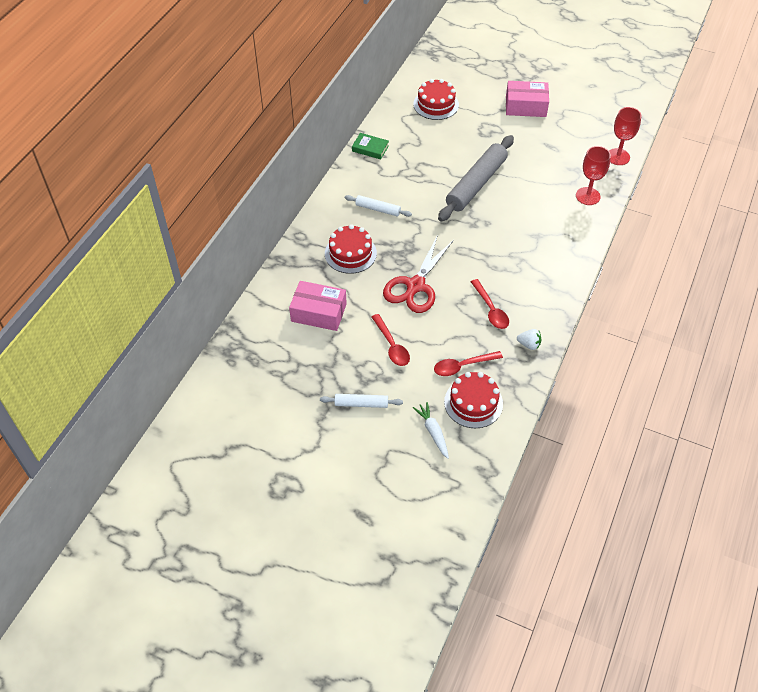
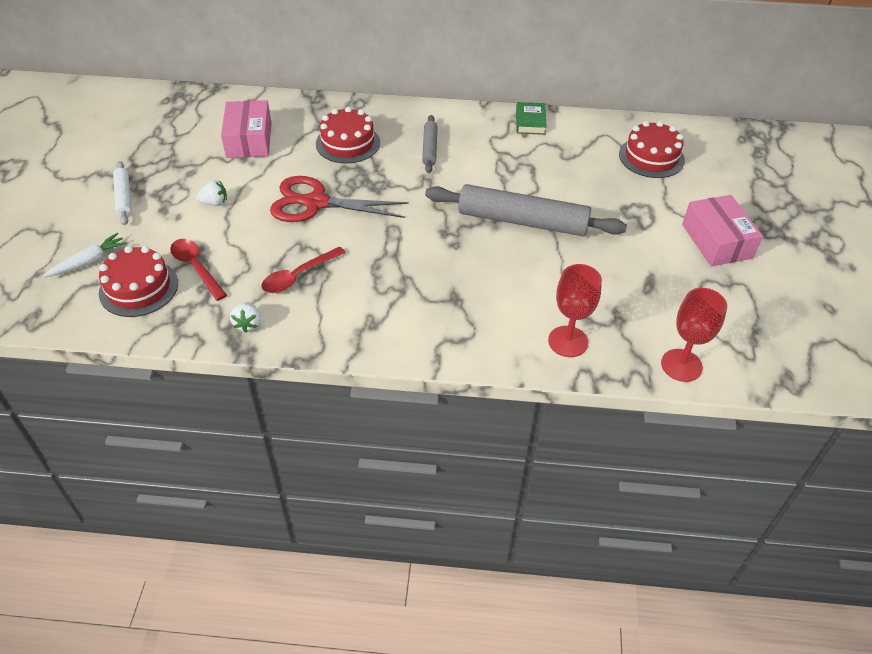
camera: 70 degrees right, 5 degrees down
(378, 209) = (430, 148): white rolling pin -> grey rolling pin
(391, 346) = (214, 203): red spoon -> white strawberry

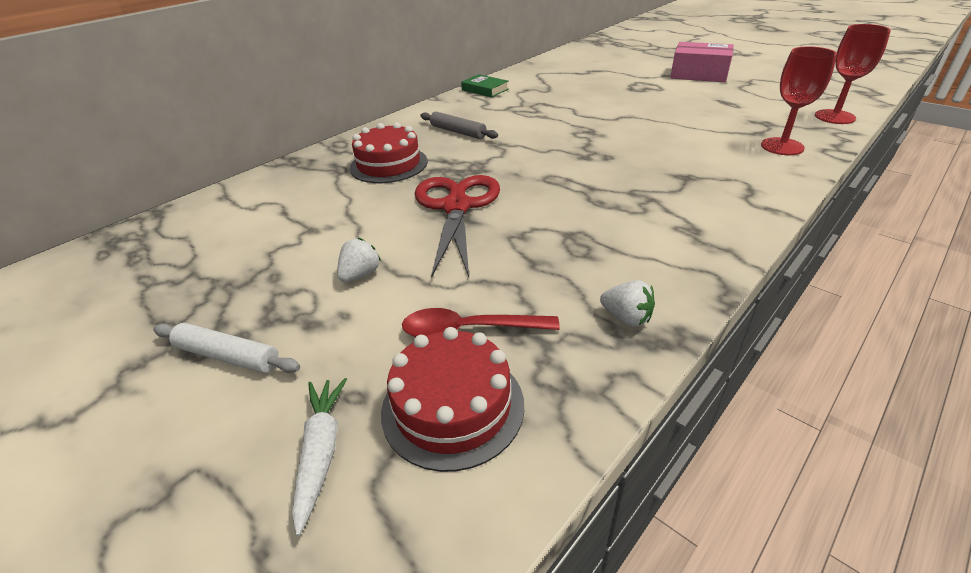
camera: 50 degrees left, 10 degrees down
(249, 140) = (287, 217): pink box -> none
(298, 276) = (568, 253): red spoon -> none
(316, 203) = (456, 207): red scissors -> red scissors turned 135 degrees clockwise
(522, 221) = (606, 123): grey rolling pin -> none
(651, 157) = (584, 68): red cake -> none

